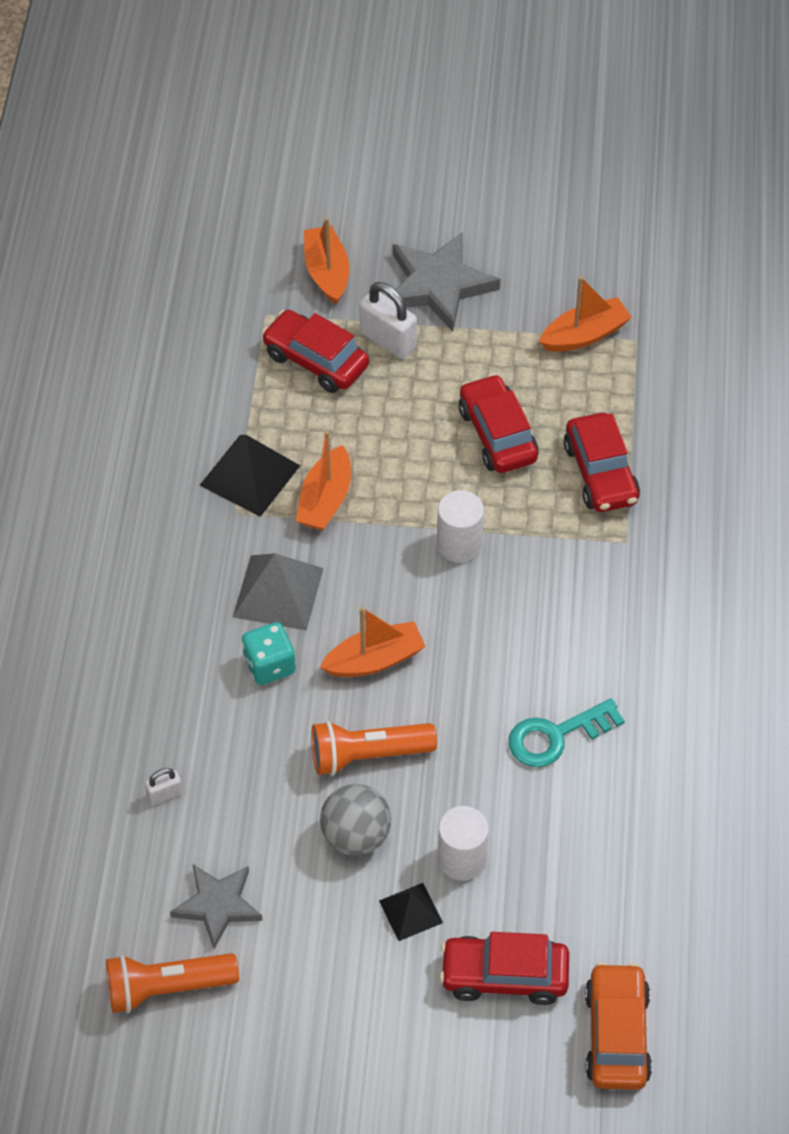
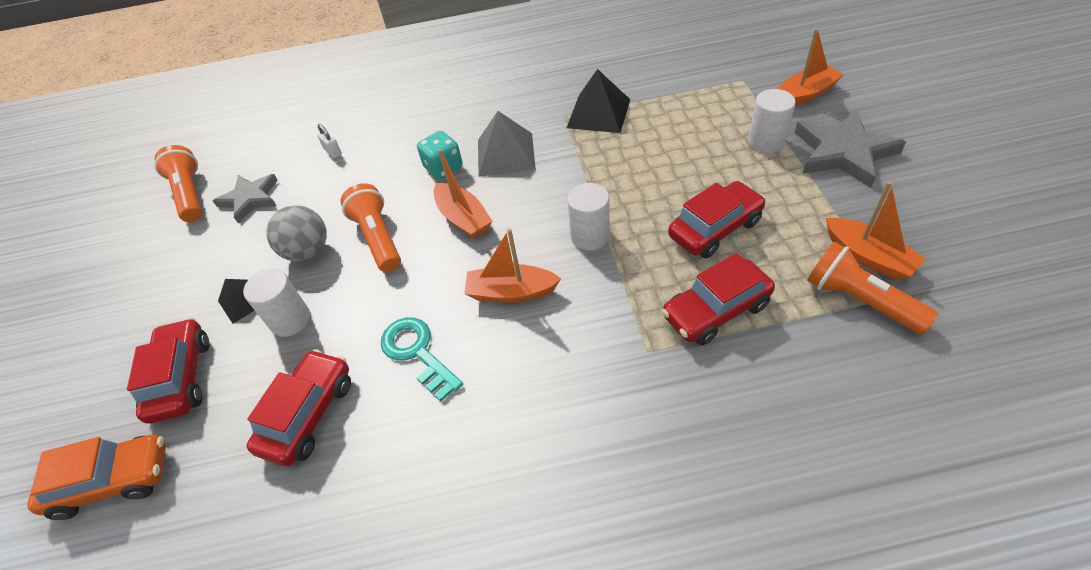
camera: 80 degrees right, 5 degrees down
(316, 360) = (719, 113): red car -> red car (308, 414)
(325, 500) = (596, 153): orange boat -> orange boat (511, 292)
(388, 340) = (766, 142): white padlock -> white cylinder
(631, 365) = (860, 300): none -> orange flashlight

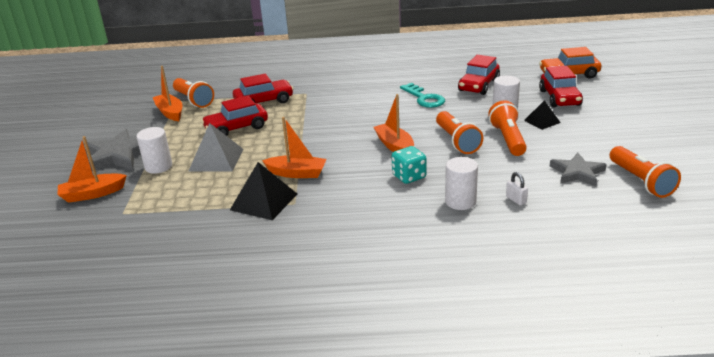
camera: 175 degrees left, 20 degrees down
(308, 251) = (508, 139): grey ball -> orange flashlight
(506, 154) = (355, 180): grey pyramid -> grey pyramid (216, 159)
(511, 292) = (369, 114): orange boat -> orange boat (297, 173)
(590, 236) = (312, 131): white cylinder -> white cylinder (460, 201)

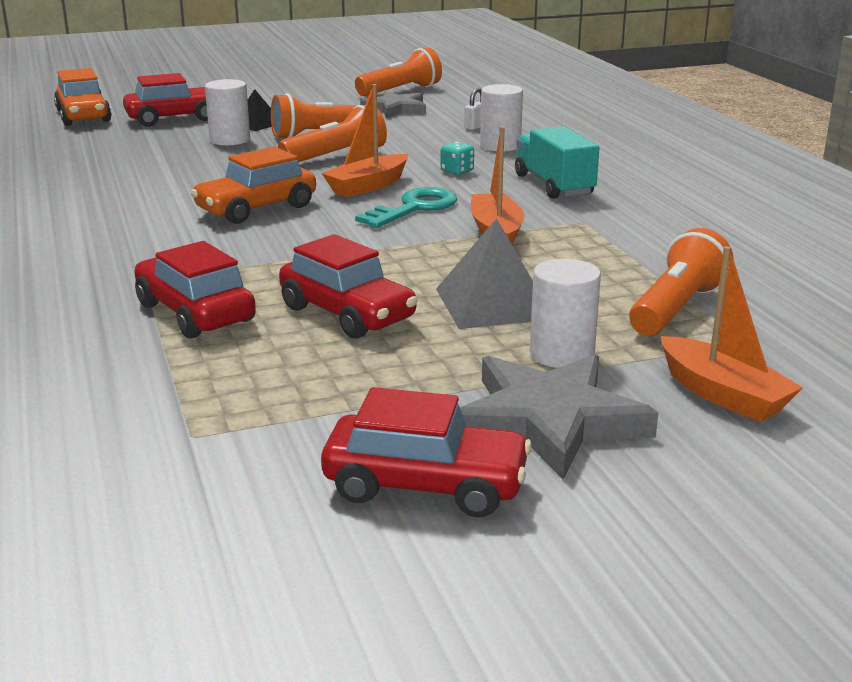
camera: 110 degrees left, 5 degrees down
(170, 112) = (279, 422): orange boat -> none
(193, 100) = (189, 408): orange flashlight -> orange flashlight (676, 308)
(264, 201) = (597, 240): black pyramid -> none
(363, 206) = (553, 185): none -> turquoise truck
(375, 116) = (256, 208): none -> orange car
(409, 177) = (457, 171): turquoise dice -> turquoise dice, size x0.64
(424, 98) = (175, 184): turquoise key -> turquoise key (414, 208)
(478, 85) = (120, 157): red car -> red car (425, 485)

